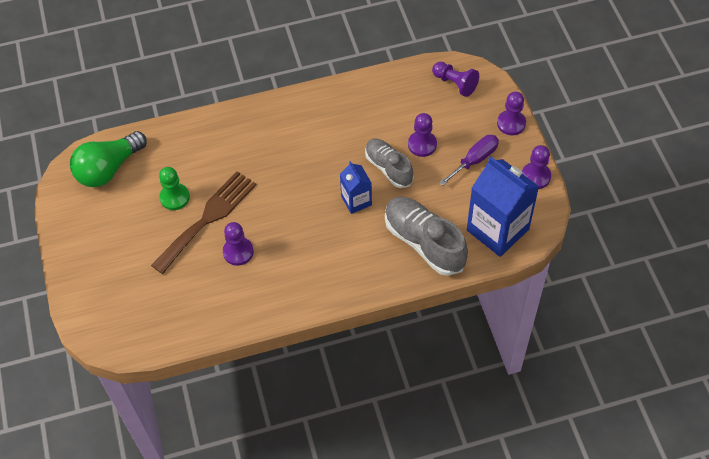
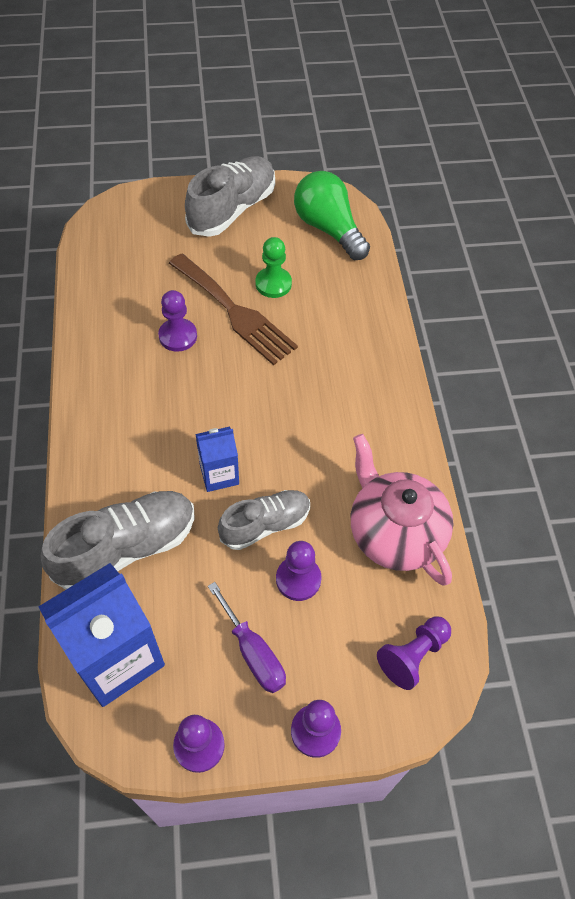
camera: 95 degrees right, 0 degrees up
(91, 241) = (232, 209): none -> grey shoe
(378, 99) = (394, 532): none -> pink teapot

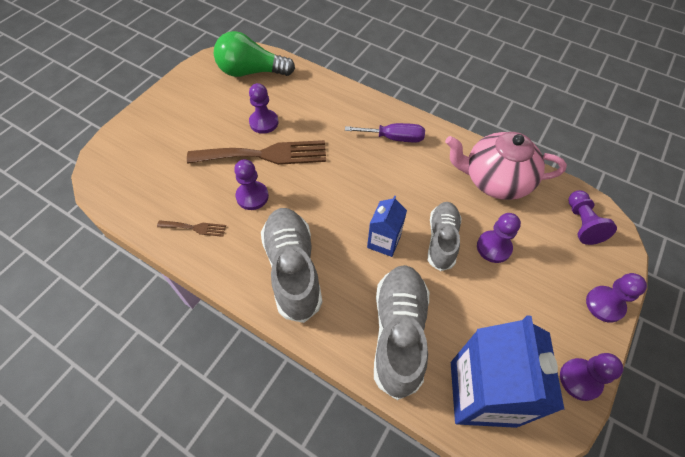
camera: 50 degrees left, 0 degrees up
(108, 319) = (195, 228): none -> brown fork
(232, 209) = (181, 105): grey shoe -> grey shoe (292, 269)
(253, 652) = (530, 305): purple screwdriver -> purple screwdriver (394, 138)
(273, 284) = (264, 122): green pawn -> purple pawn

